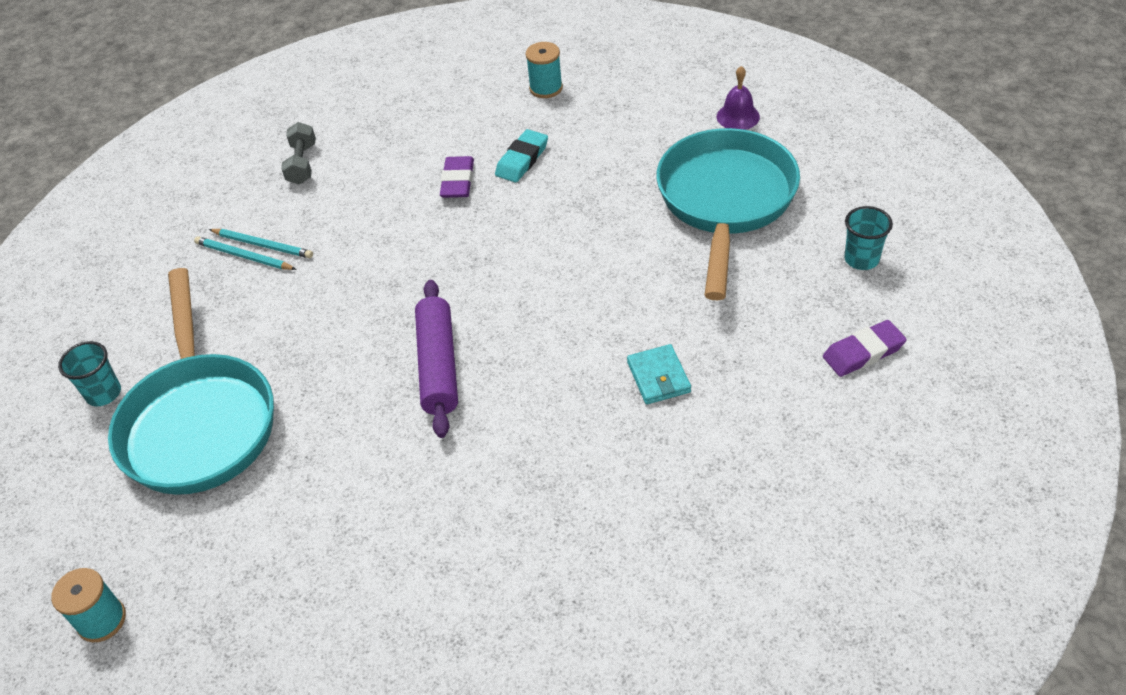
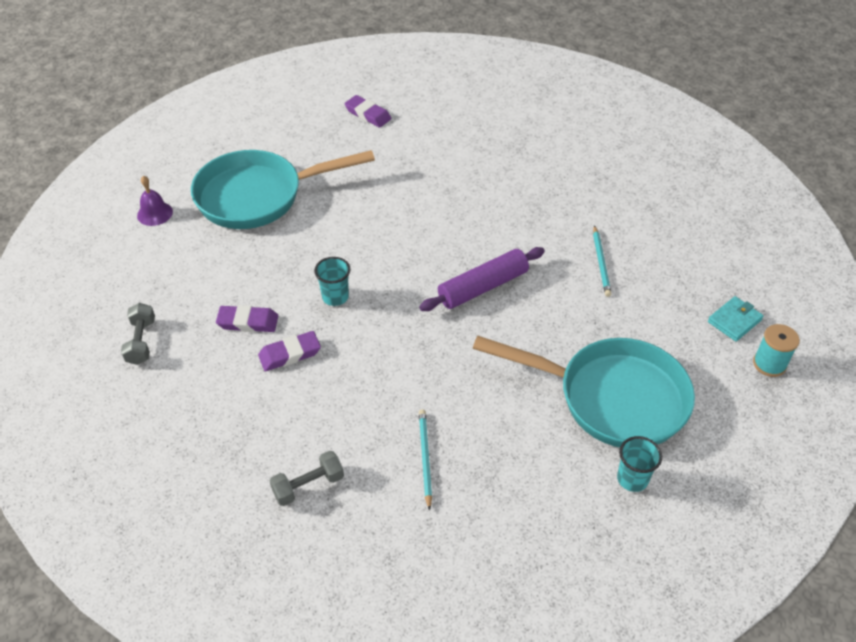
camera: 120 degrees left, 0 degrees up
(199, 422) = (612, 398): turquoise pan -> turquoise pan turned 60 degrees clockwise
(243, 256) = (445, 465): turquoise pencil -> turquoise pencil (601, 263)
(522, 160) = (248, 322): turquoise eraser -> purple eraser
(546, 88) = (141, 342): turquoise spool -> grey dumbbell
(658, 377) = (432, 185): turquoise wallet -> turquoise wallet (734, 321)
(861, 259) = (290, 128): turquoise cup -> turquoise cup (335, 297)

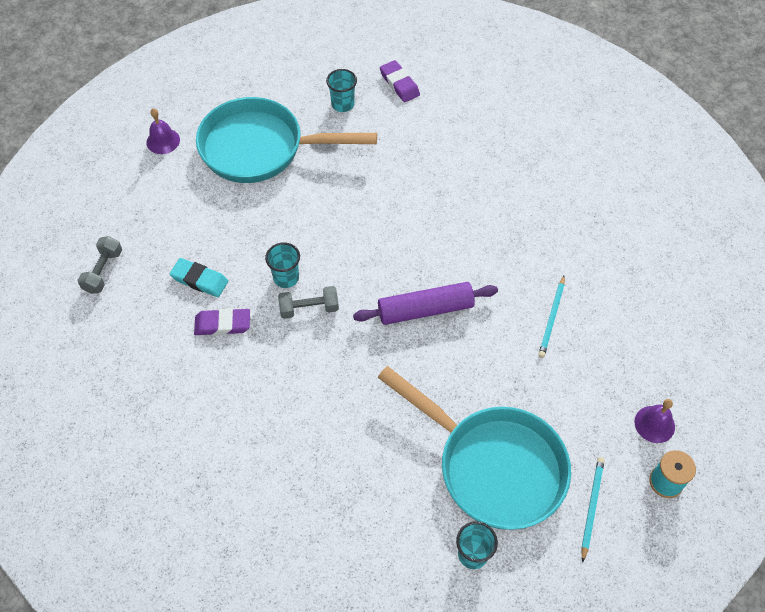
camera: 20 degrees right, 10 degrees up
(248, 322) = (199, 280): purple eraser -> turquoise eraser
(308, 485) = (186, 459): grey dumbbell -> grey dumbbell (309, 308)
(322, 142) = (342, 104): none -> turquoise cup
(425, 458) = (296, 467): turquoise pencil -> turquoise pencil (591, 507)
(734, 321) = (654, 424): turquoise wallet -> purple bell

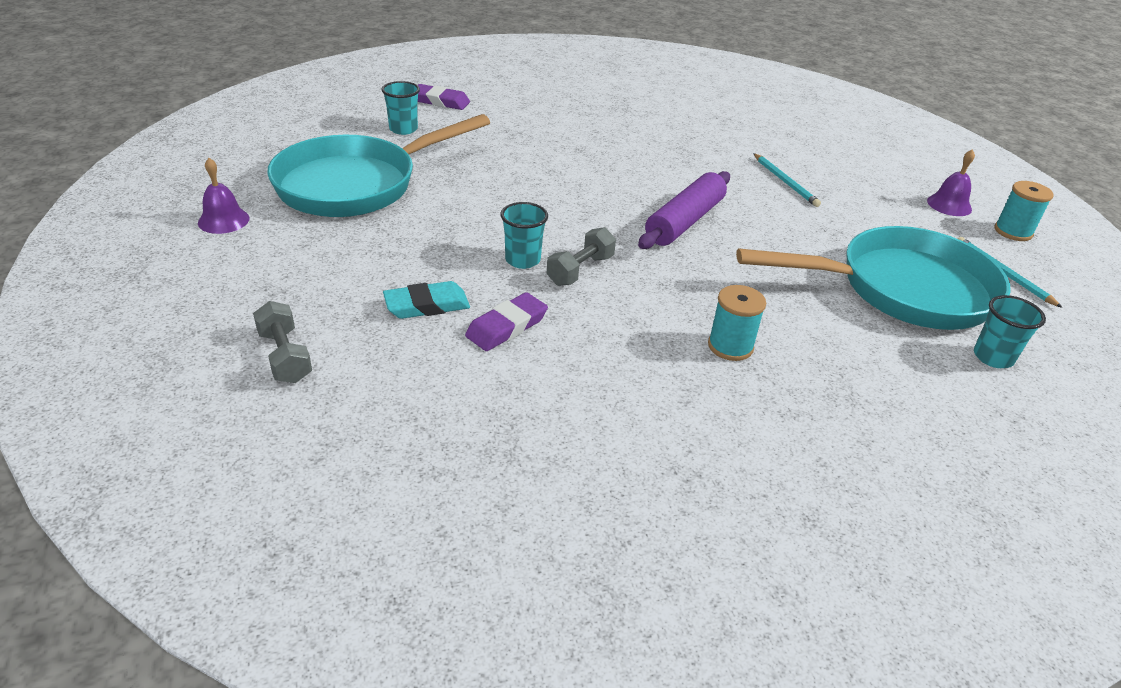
camera: 45 degrees left, 20 degrees down
(323, 425) = (730, 346): none -> turquoise spool

